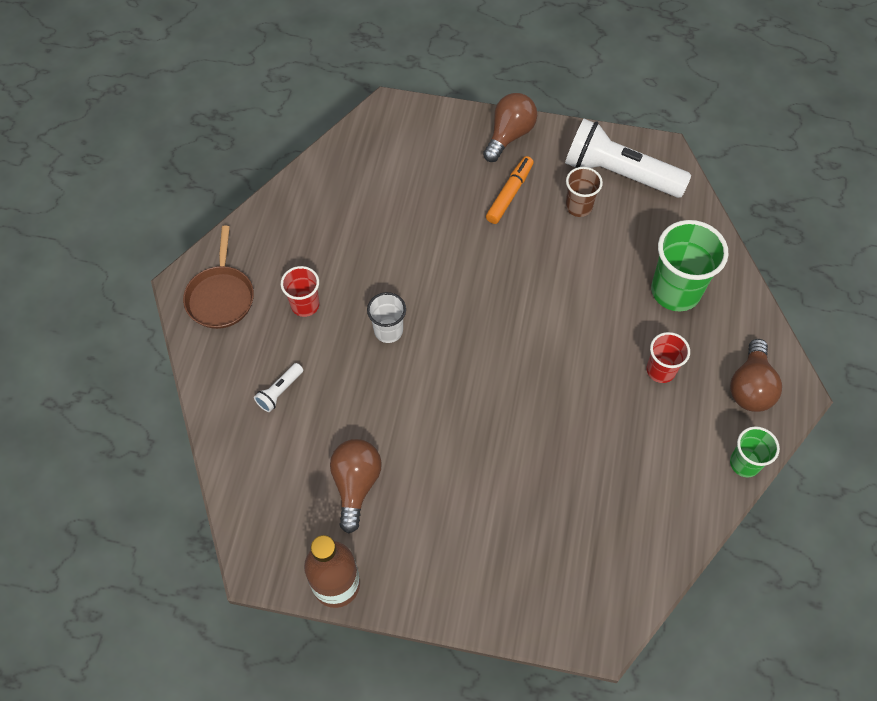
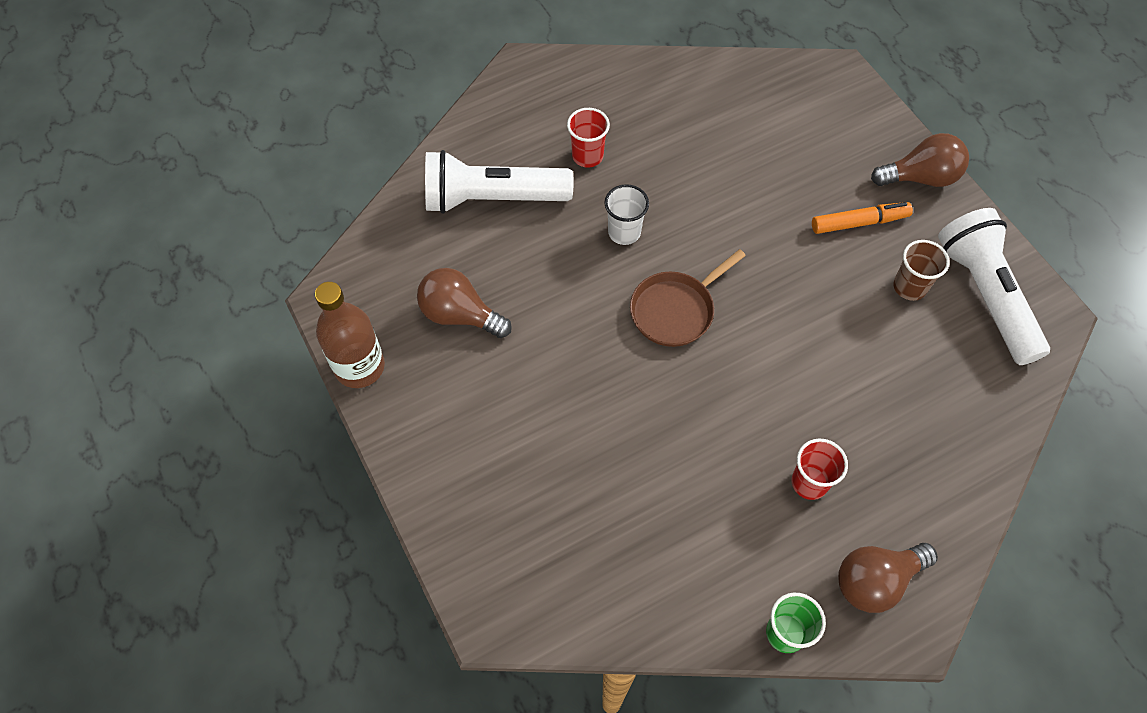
camera: 50 degrees right, 0 degrees up
(221, 296) = (537, 95): brown pan -> brown pan (675, 310)
(279, 391) = (492, 198): white flashlight -> white flashlight, size x2.41
(356, 485) = (460, 315): brown light bulb -> brown light bulb turned 120 degrees counterclockwise
(675, 291) = (910, 436): green cup -> none

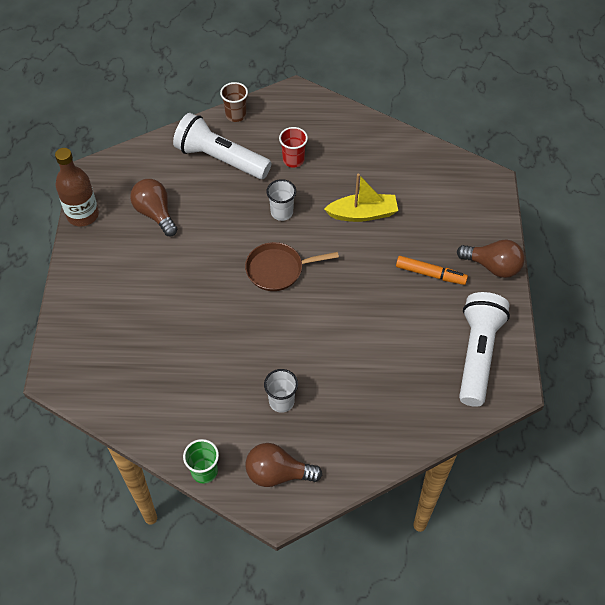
camera: 30 degrees right, 5 degrees down
(724, 185) = (362, 214): none -> yellow boat
(809, 482) = (281, 401): red cup -> white cup
(909, 287) = (432, 326): brown cup -> brown cup (236, 115)

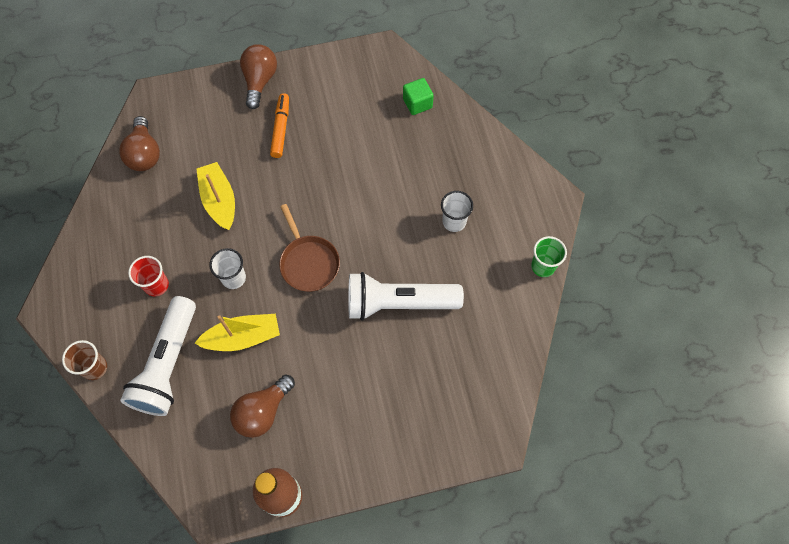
camera: 105 degrees left, 10 degrees up
(224, 210) = (242, 337): none -> yellow boat
(278, 473) = (523, 207): brown light bulb -> brown light bulb (144, 154)
(434, 404) = (417, 103): none -> green cube
(478, 354) = (358, 79): white flashlight -> white flashlight (398, 303)

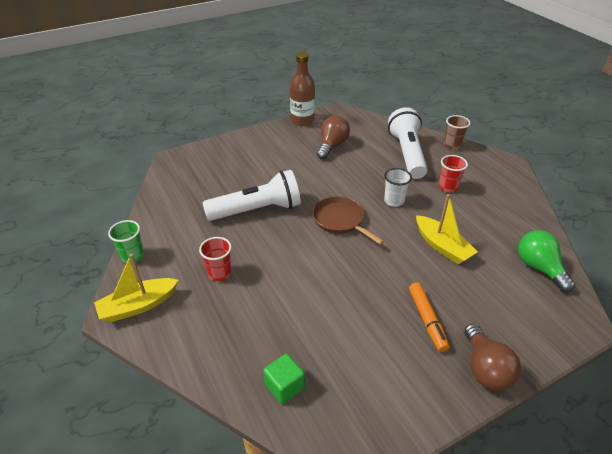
camera: 165 degrees right, 25 degrees down
(144, 154) = (539, 268): brown light bulb -> green light bulb
(242, 337) = (366, 173): yellow boat -> yellow boat (138, 306)
(454, 221) = (219, 273): white cup -> red cup

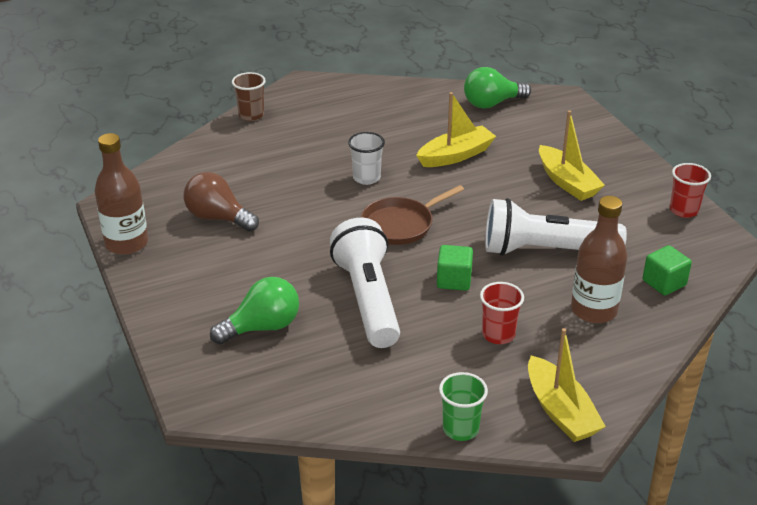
camera: 85 degrees left, 5 degrees down
(231, 172) = (262, 327): none -> green light bulb
(246, 331) = (593, 310): none -> brown bottle
(279, 249) = (454, 280): none -> green cube
(407, 154) = (261, 153): white flashlight -> white flashlight (545, 250)
(427, 320) = (567, 182): orange marker -> yellow boat
(448, 187) = (345, 134): red cup -> red cup (683, 210)
(485, 369) = (623, 159): brown light bulb -> none

